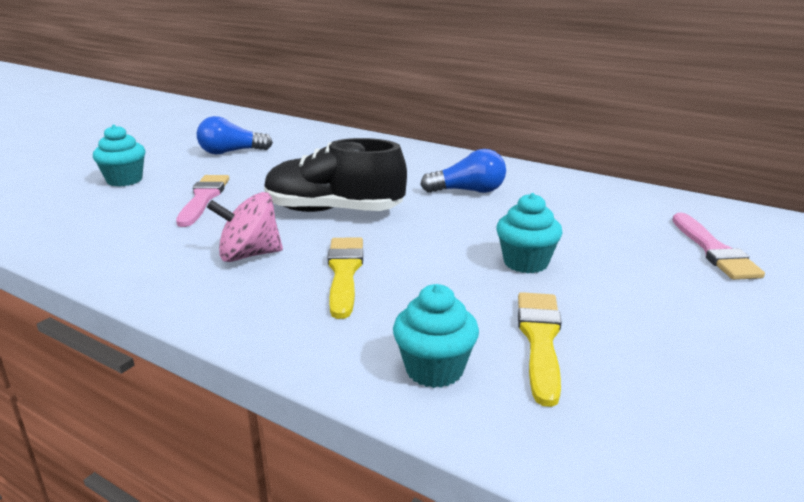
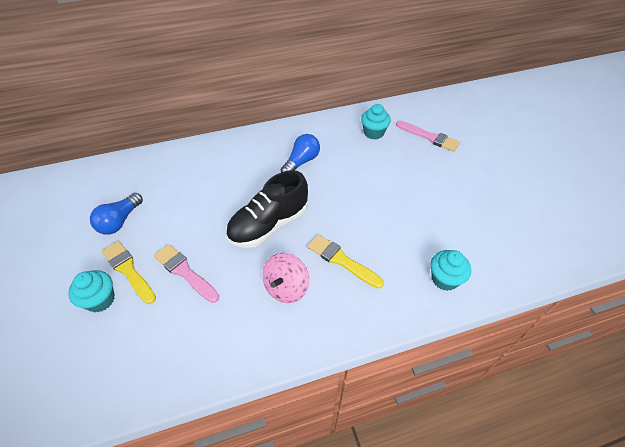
camera: 50 degrees left, 25 degrees up
(525, 263) = (389, 195): turquoise cupcake -> turquoise cupcake (373, 133)
(540, 340) = (449, 234): yellow brush -> yellow brush (128, 270)

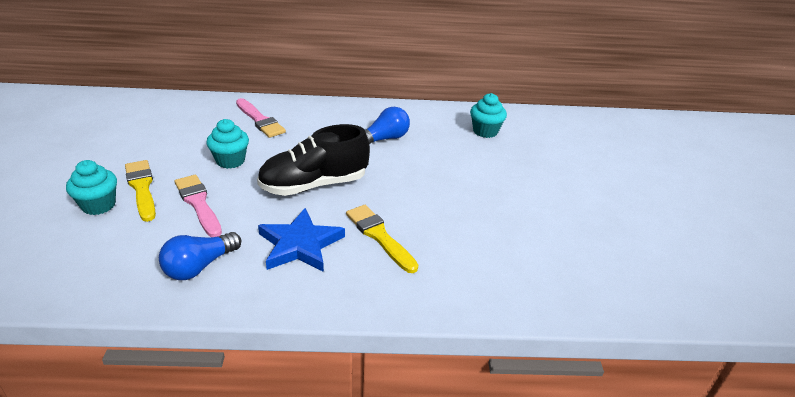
camera: 15 degrees right, 15 degrees down
(120, 221) = (159, 146): blue light bulb -> blue light bulb (199, 266)
(286, 288) = (300, 244): pink spinning top -> blue star
(429, 137) = (553, 149): pink brush -> pink brush (260, 120)
(444, 279) = (498, 285): turquoise cupcake -> turquoise cupcake (230, 161)

